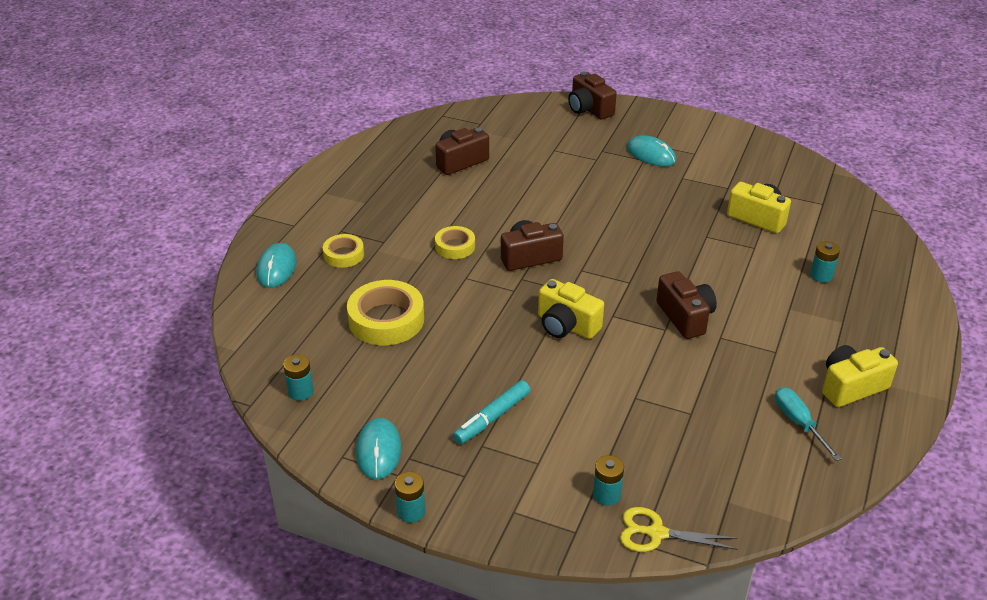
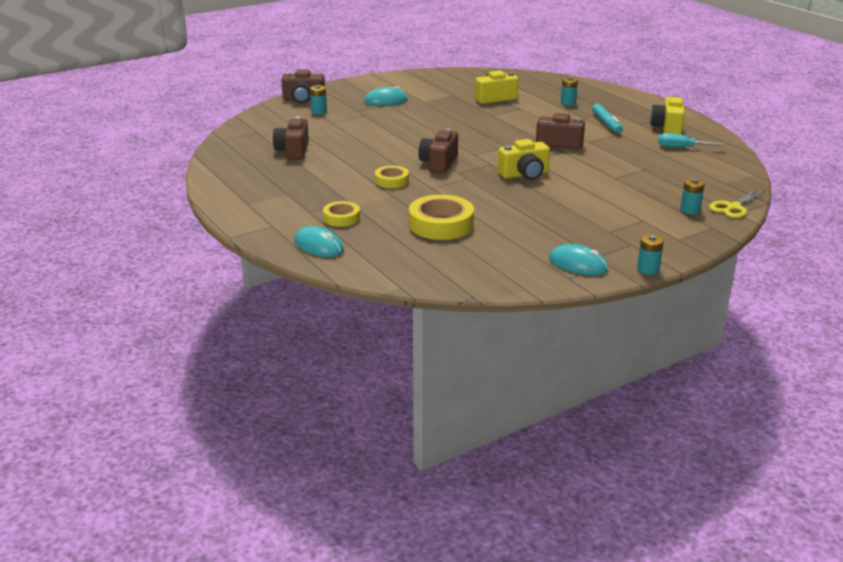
camera: 55 degrees left, 10 degrees down
(301, 391) = (482, 274): turquoise battery -> turquoise battery (319, 111)
(492, 418) = (587, 221): turquoise marker -> turquoise marker (606, 123)

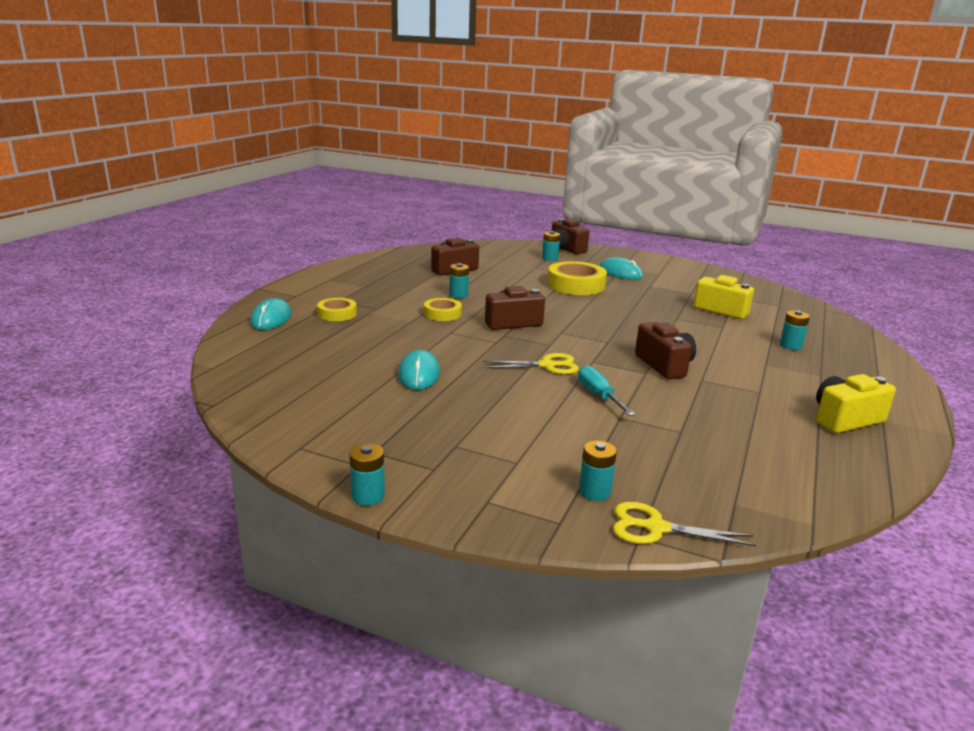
camera: 55 degrees right, 5 degrees down
(358, 165) = (458, 295): none -> turquoise battery
(441, 224) = (369, 354): yellow tape -> yellow tape (576, 285)
(524, 174) = (547, 365): yellow camera -> yellow scissors
(578, 264) = (341, 445): turquoise mouse -> turquoise mouse (419, 374)
(606, 123) = (776, 379): turquoise marker -> none
(681, 148) = (797, 443): turquoise screwdriver -> turquoise screwdriver (598, 395)

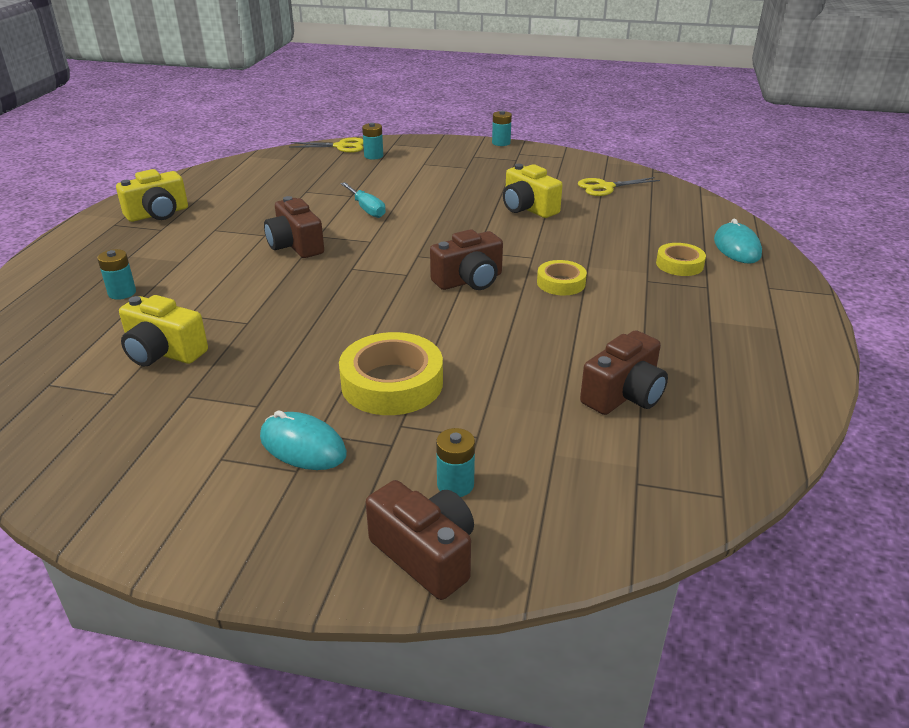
camera: 170 degrees right, 10 degrees up
(419, 374) = (528, 208): turquoise mouse -> yellow camera
(458, 295) = (566, 323): turquoise battery -> none
(547, 365) = (415, 230): yellow scissors -> yellow scissors (605, 187)

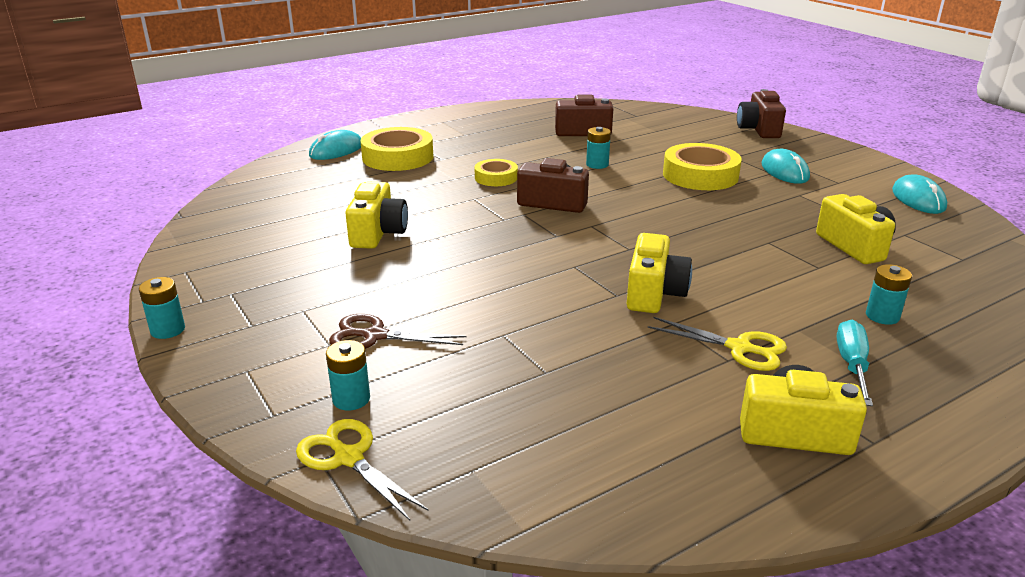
camera: 135 degrees left, 5 degrees down
(102, 473) = (918, 199): none -> turquoise mouse
(295, 245) = (654, 293): brown camera -> yellow camera
(367, 209) = (519, 304): turquoise screwdriver -> turquoise screwdriver (852, 364)
(410, 173) = (375, 336): none -> brown scissors
(455, 484) = (719, 138): turquoise battery -> turquoise battery (597, 164)
(605, 187) = (265, 221): yellow scissors -> yellow scissors (739, 348)
(679, 264) = (398, 157): yellow tape -> yellow tape, size x1.74

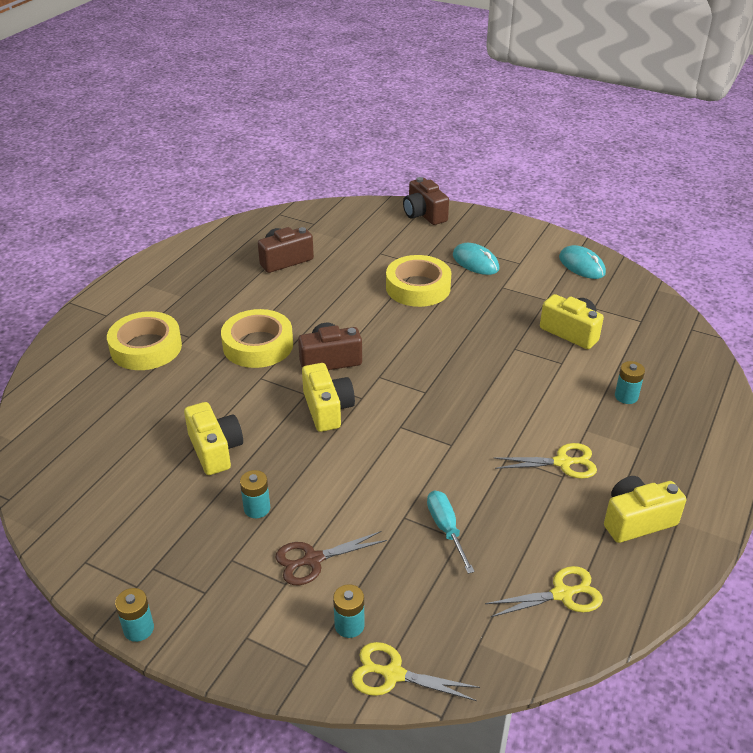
camera: 30 degrees left, 10 degrees up
(336, 150) = (76, 357): turquoise mouse -> none
(496, 177) = (258, 345): yellow tape -> yellow tape, size x1.74
(597, 164) = (329, 300): turquoise battery -> turquoise battery (257, 508)
(622, 465) = (562, 594): none -> yellow scissors
(654, 293) = (475, 432): yellow camera -> yellow camera (327, 409)
(852, 364) = (634, 448): turquoise screwdriver -> turquoise screwdriver (446, 528)

